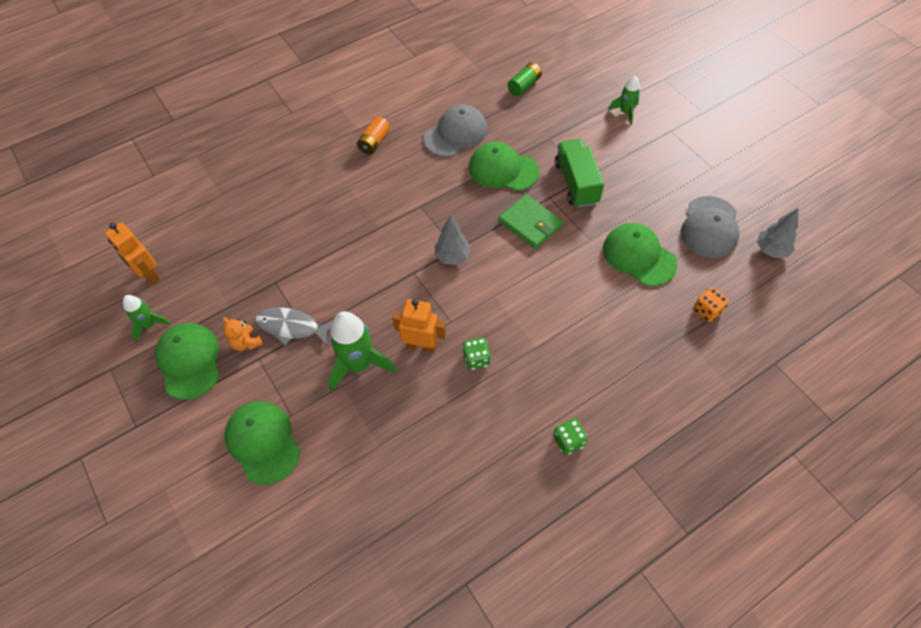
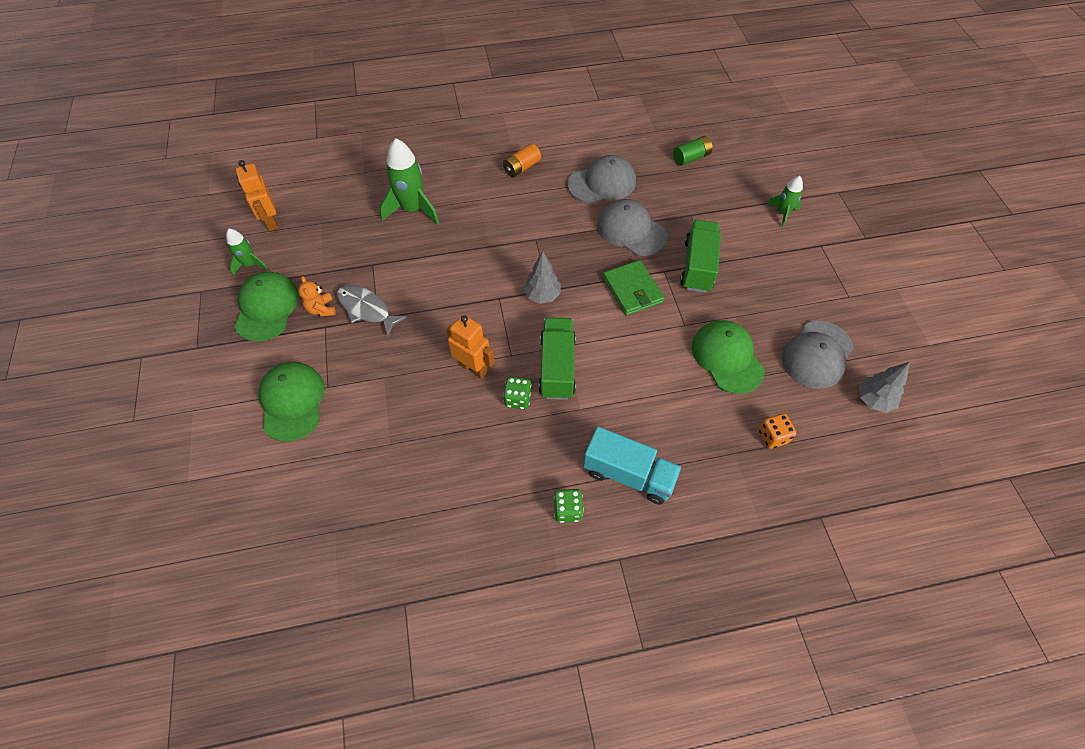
camera: 20 degrees right, 0 degrees up
(359, 365) = (408, 364): green rocket -> green rocket (412, 209)
(497, 317) = (557, 367): none -> green truck
(503, 169) = (631, 230): green cap -> grey cap
(605, 389) = (628, 474): none -> turquoise truck

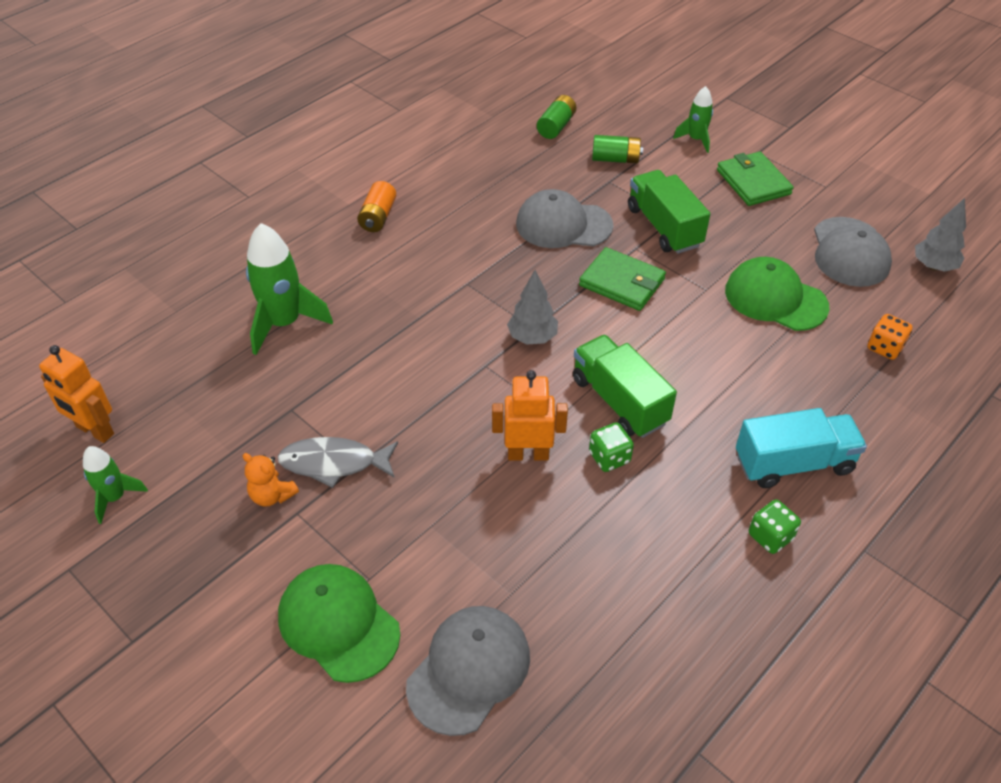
camera: 35 degrees left, 10 degrees down
(267, 308) = (192, 535): green cap -> none
(602, 183) = (486, 192): grey cap -> grey cap (469, 670)
(710, 201) = (615, 159): none -> green battery
(795, 266) = (753, 182): none -> green wallet

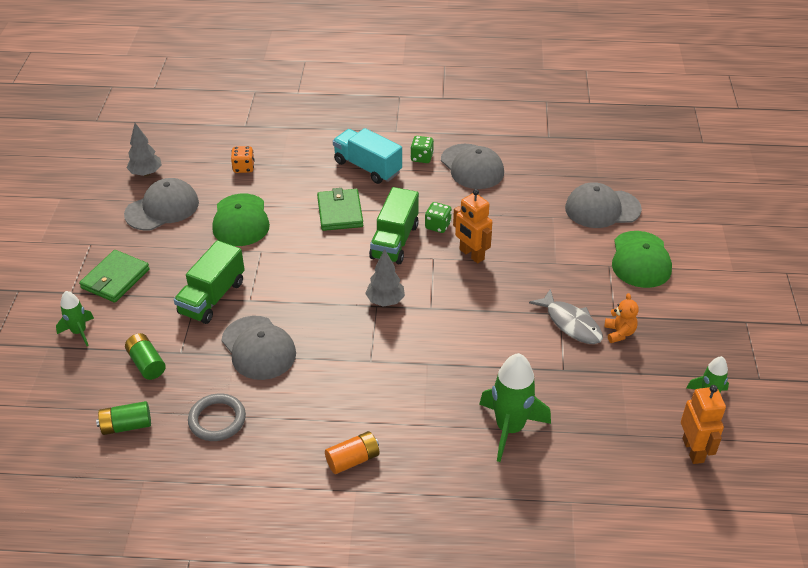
camera: 130 degrees left, 5 degrees down
(507, 169) = (217, 420): none -> grey ring
(622, 282) = (292, 289): green wallet -> green wallet (340, 212)
(700, 581) = (472, 167): none -> grey cap

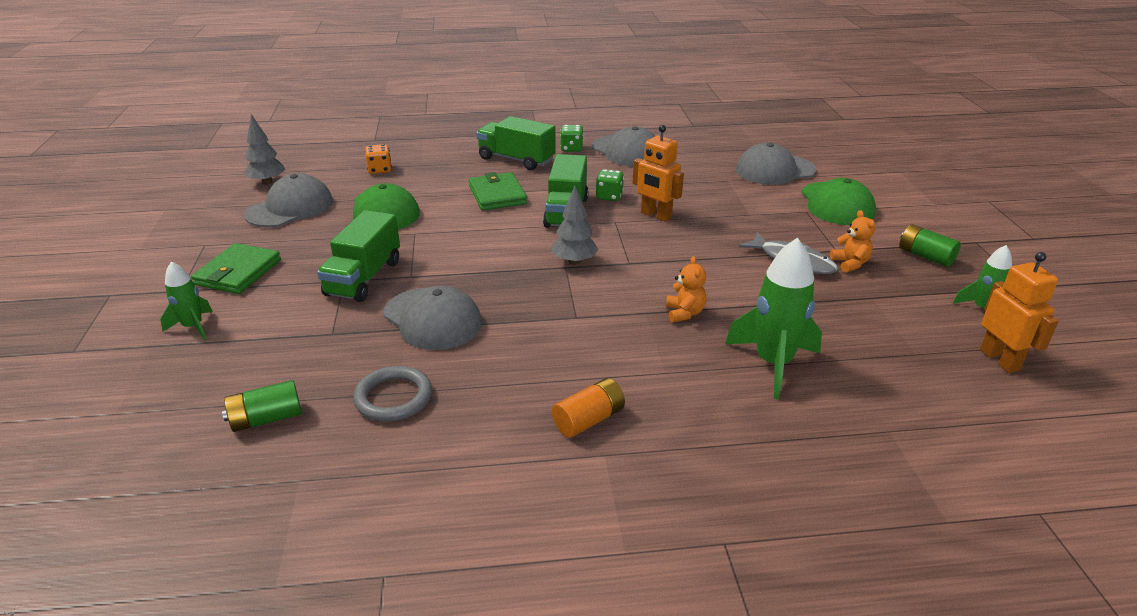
camera: 10 degrees left, 10 degrees down
(146, 363) = (288, 349): green battery -> green battery (925, 256)
(367, 167) = (516, 159): turquoise truck -> green truck
(458, 368) = (684, 313): none -> orange teddy bear

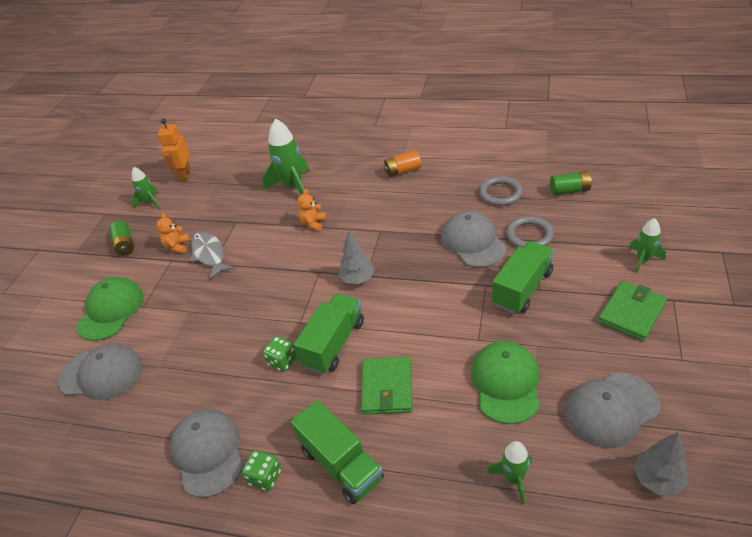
camera: 155 degrees left, 10 degrees up
(348, 337) = (529, 235): none -> grey ring
(379, 170) = (513, 478): orange dice -> green rocket
(655, 215) = (262, 324): orange robot -> none

